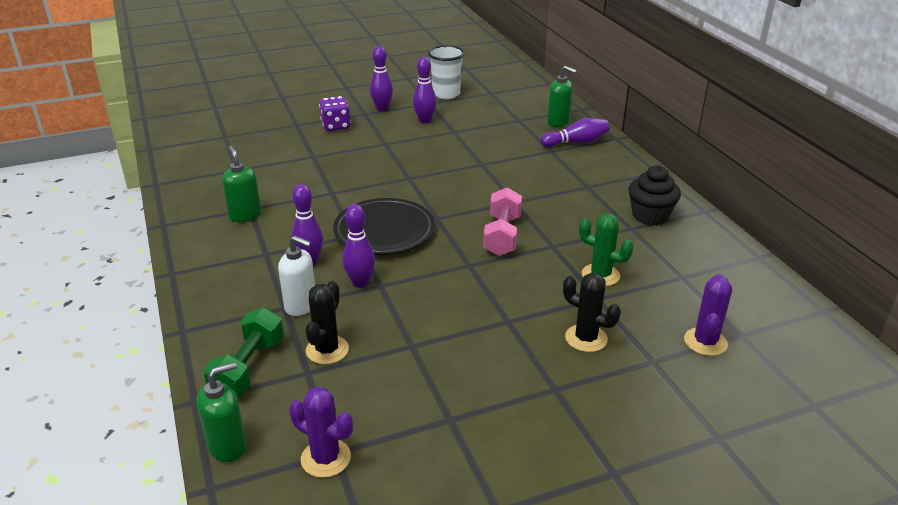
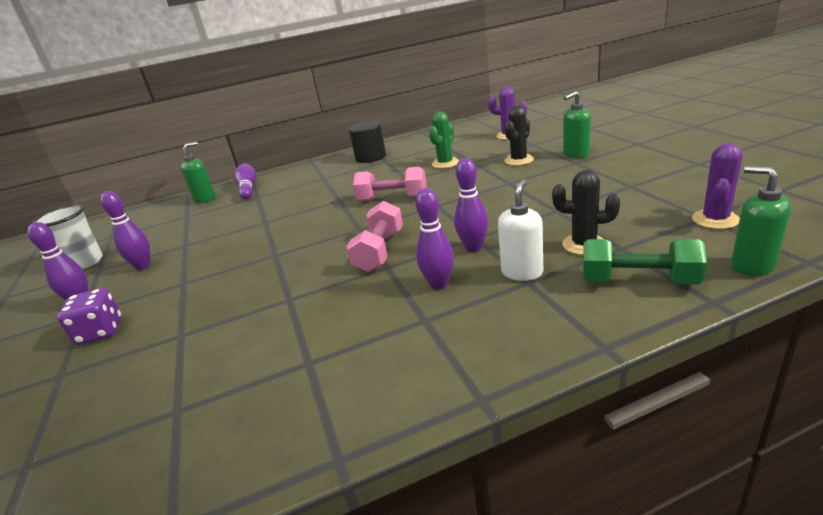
camera: 85 degrees left, 5 degrees down
(245, 215) = (328, 362): green soap dispenser -> green soap dispenser (575, 154)
(384, 231) = (380, 251): black plate -> pink dumbbell
(650, 216) = (370, 157): black cupcake -> black cylinder

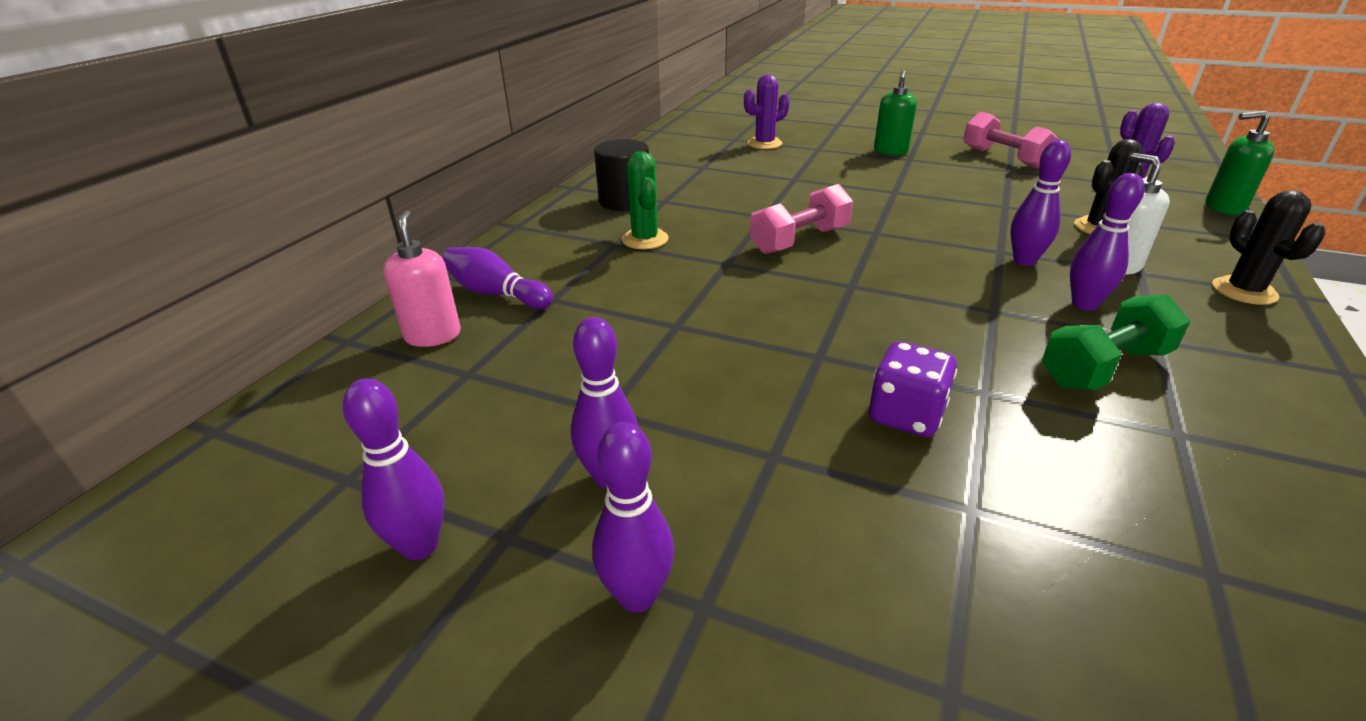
camera: 50 degrees left, 5 degrees up
(85, 262) = (420, 545): white cup -> purple bowling pin
(100, 332) = (832, 597): purple dice -> purple dice (906, 415)
(205, 199) = (433, 335): green soap dispenser -> pink soap dispenser
(380, 251) = (943, 298): pink dumbbell -> pink dumbbell (1004, 158)
(445, 163) = (763, 187): green cactus -> green cactus (645, 239)
(519, 160) = (845, 167): black cactus -> black cactus (1244, 291)
(638, 281) = (1199, 242): green dumbbell -> green dumbbell (1104, 367)

